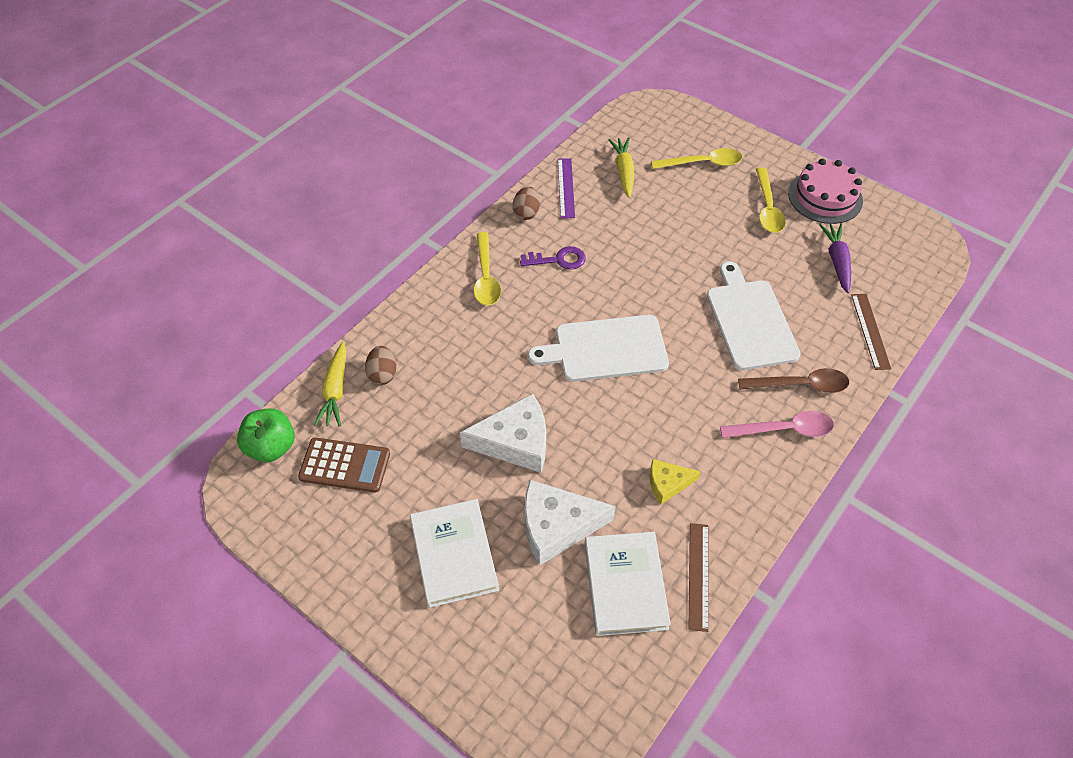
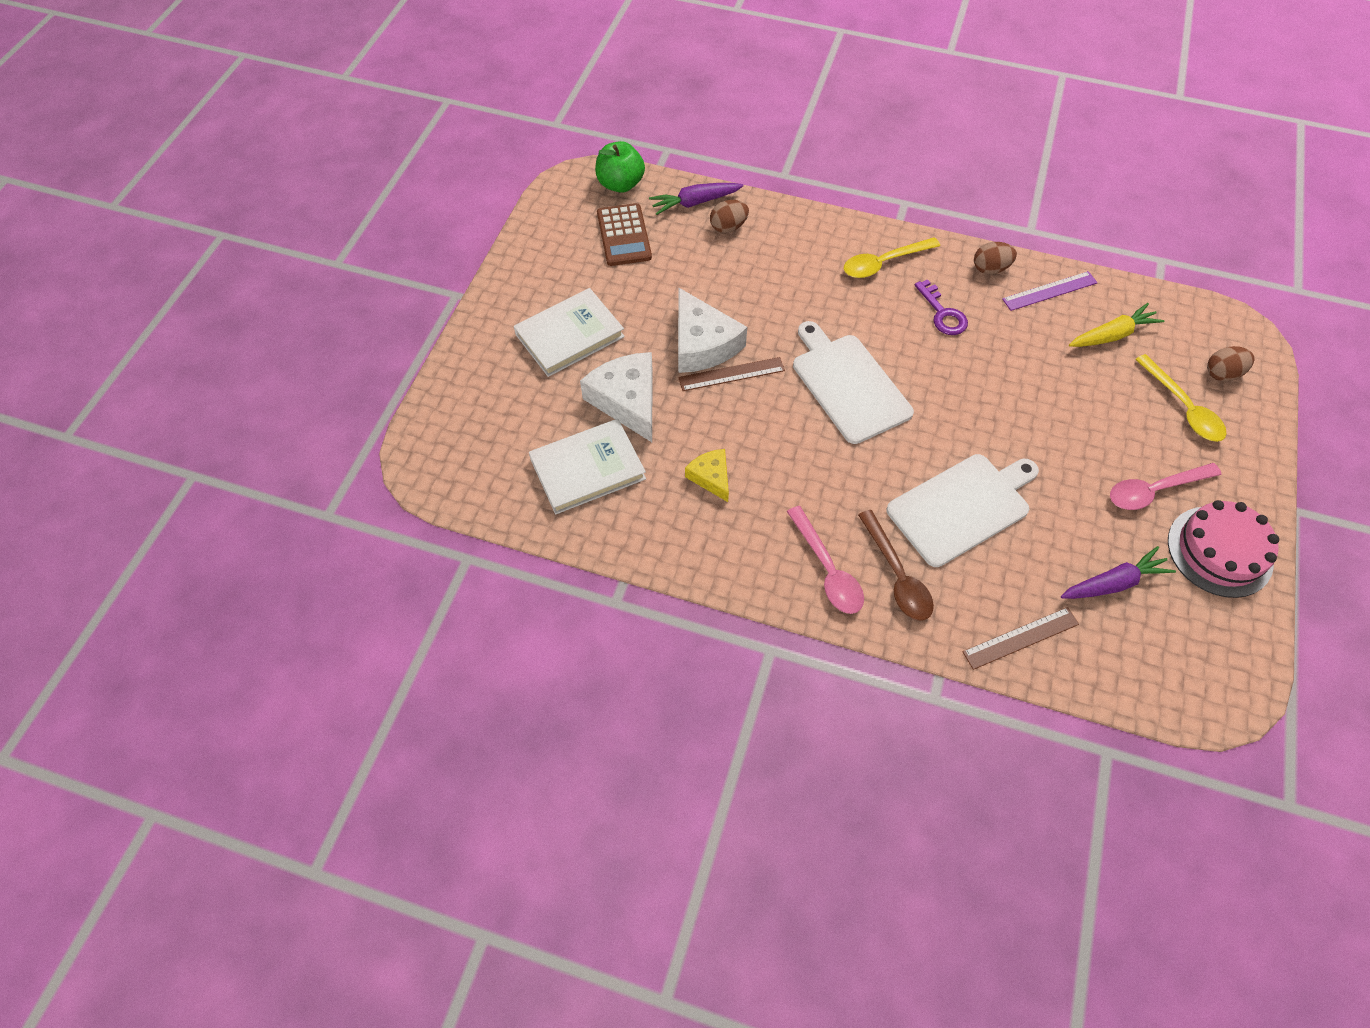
camera: 70 degrees right, 5 degrees up
(335, 390) = (695, 202): yellow carrot -> purple carrot
(681, 131) = (1222, 374): none -> brown egg
(698, 576) = (620, 526): brown ruler -> brown ruler (731, 374)
(767, 208) = (1154, 490): yellow spoon -> pink spoon

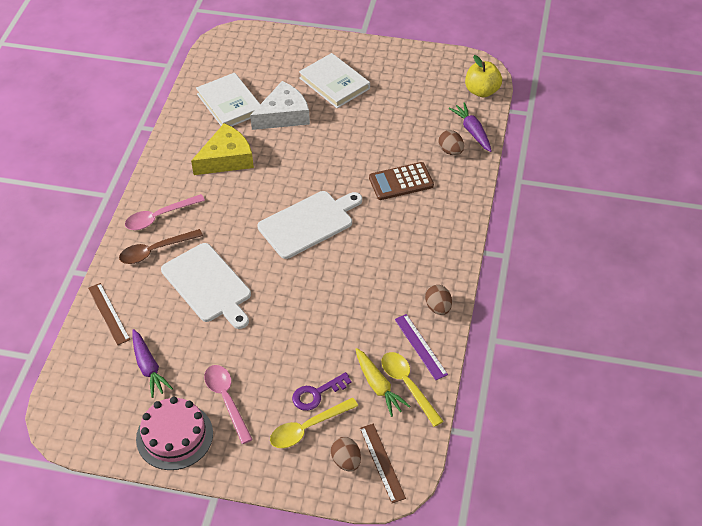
camera: 85 degrees right, 10 degrees down
(620, 184) = (482, 91): green apple -> yellow apple
(624, 235) = (430, 98): brown calculator -> brown calculator (401, 182)
(702, 344) = (336, 146): white cheese -> none
(711, 477) = (226, 159): yellow cheese -> yellow cheese, size x1.78
(731, 374) = (311, 162): brown ruler -> brown ruler (382, 462)
(883, 263) = (431, 241): yellow spoon -> yellow spoon (408, 385)
(942, 313) = (384, 276): purple key -> purple key (316, 394)

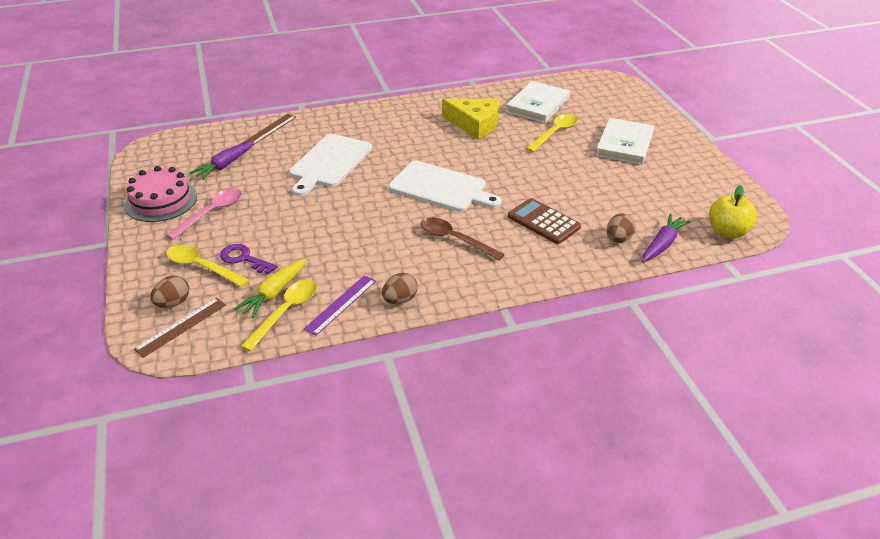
camera: 60 degrees right, 10 degrees down
(155, 251) = (347, 128): brown spoon -> brown spoon (455, 239)
(159, 217) = (383, 117): pink spoon -> none
(283, 115) = (554, 133): white cheese -> yellow spoon

